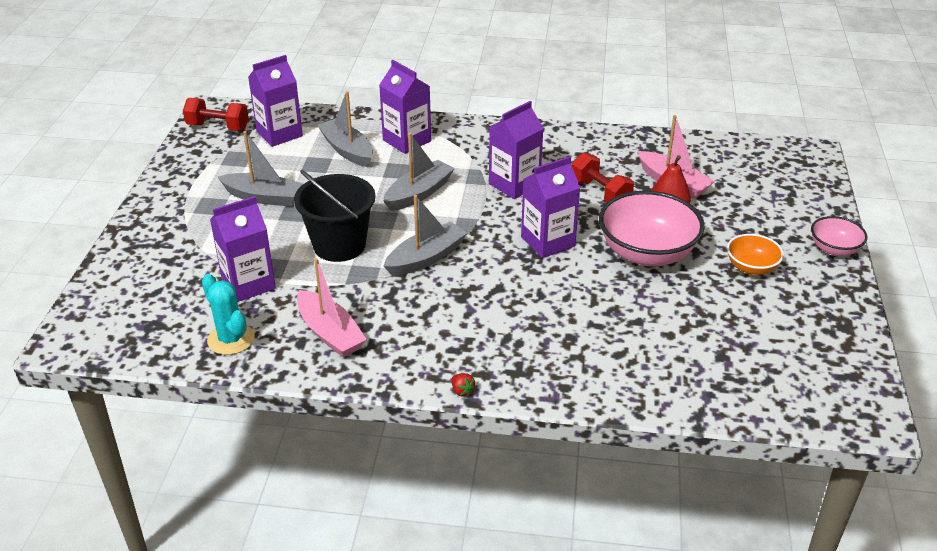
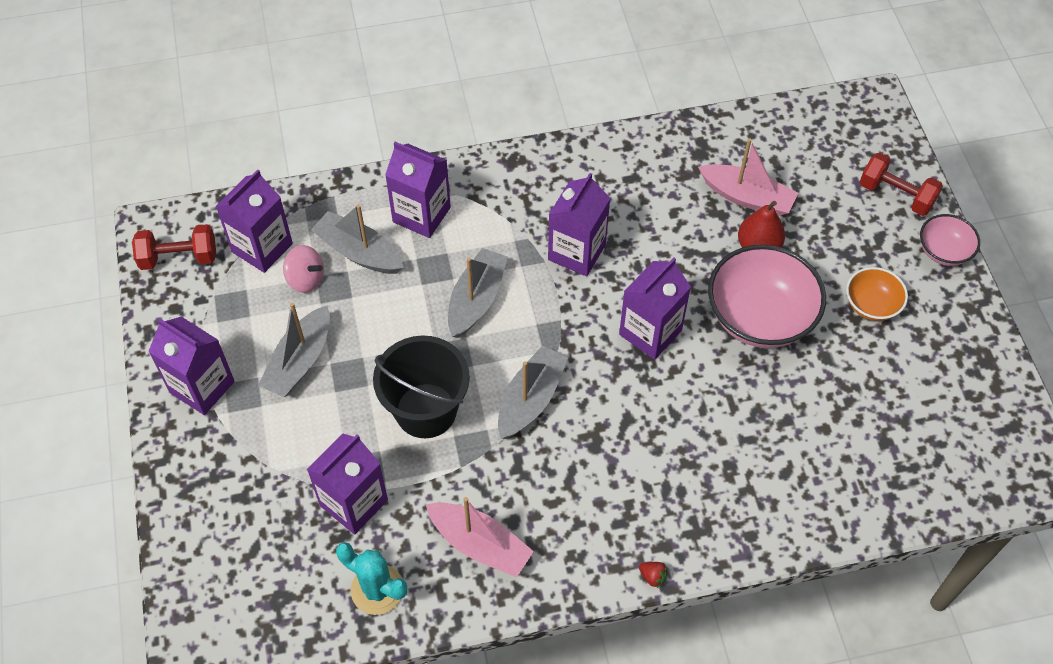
camera: 20 degrees left, 20 degrees up
(184, 195) = (202, 387): none -> purple carton
(264, 197) = (299, 361): grey boat -> grey boat turned 120 degrees clockwise
(299, 156) = (305, 279): none -> pink spinning top
(600, 193) = (676, 237): red dumbbell -> red dumbbell (896, 195)

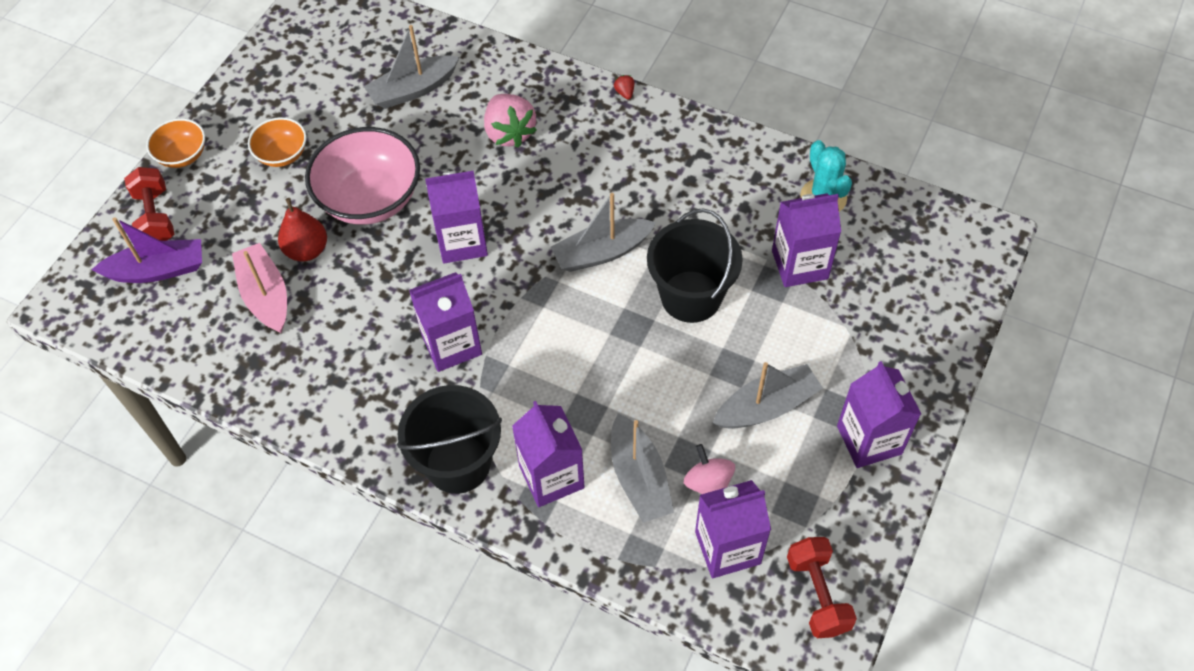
camera: 140 degrees left, 0 degrees up
(179, 258) = (817, 594): red dumbbell -> red dumbbell turned 45 degrees clockwise
(476, 299) = (573, 360): grey boat -> grey boat (413, 90)
(480, 544) = (726, 180): pink boat -> none
(493, 183) = (458, 463): none -> black bucket
(713, 456) = (509, 133): none -> pink strawberry
(843, 164) = (158, 270): none -> purple boat
(943, 251) = (182, 155): pink bowl -> orange bowl

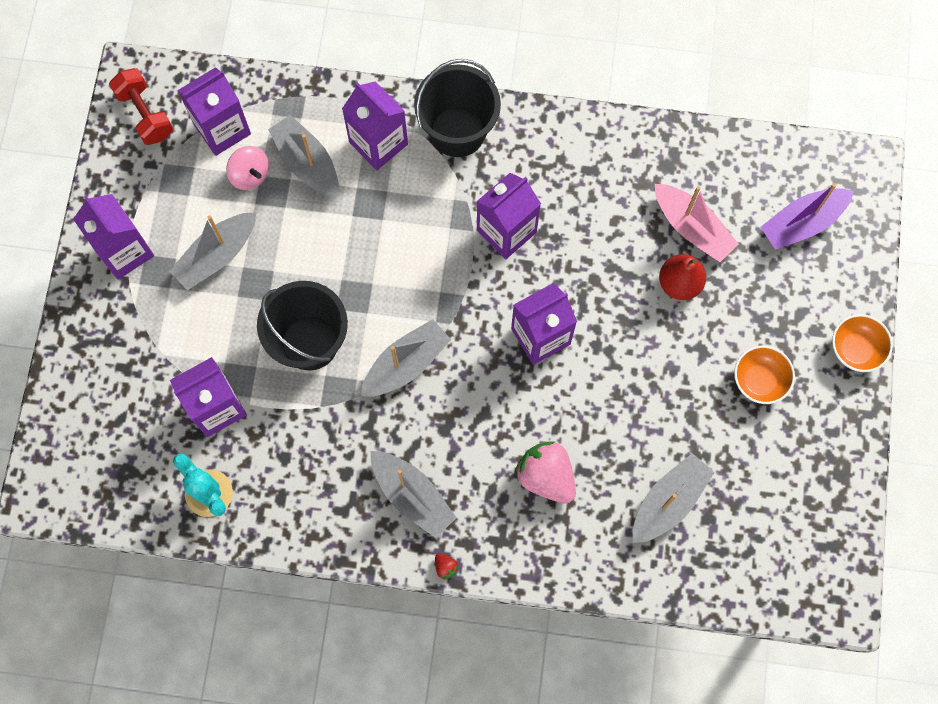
camera: 160 degrees right, 15 degrees up
(155, 217) = (838, 274): red dumbbell -> none
(370, 199) = (648, 356): pink bowl -> none
(635, 149) = (412, 496): none -> grey boat

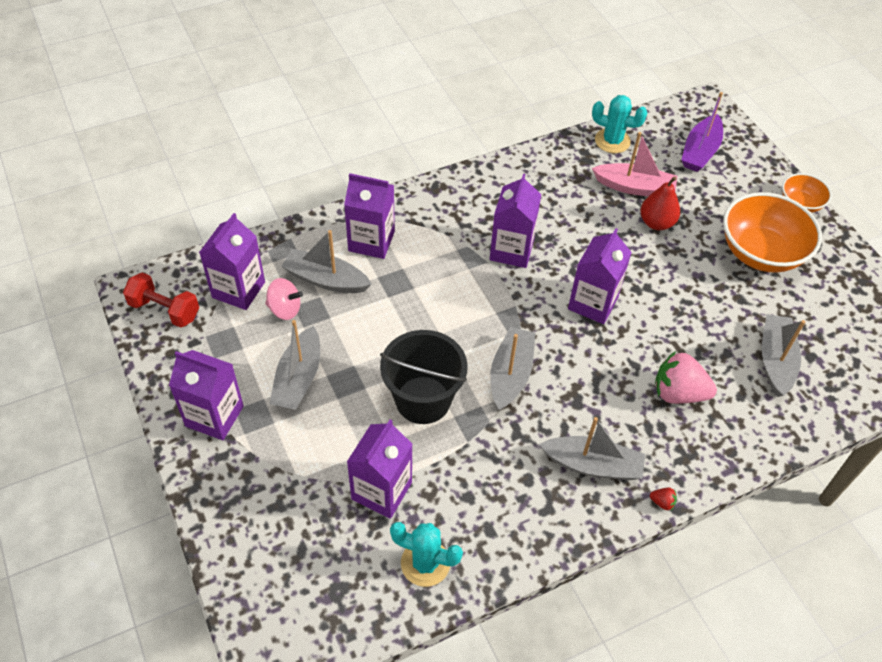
camera: 35 degrees left, 20 degrees down
(458, 131) = (425, 207): black bucket -> none
(716, 156) = (612, 141): none -> turquoise cactus
(759, 380) = (760, 253): orange bowl -> orange bowl, size x1.89

